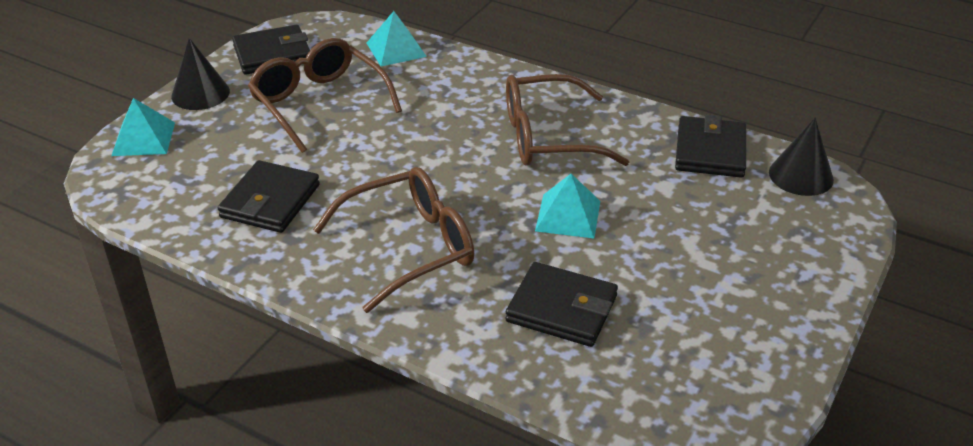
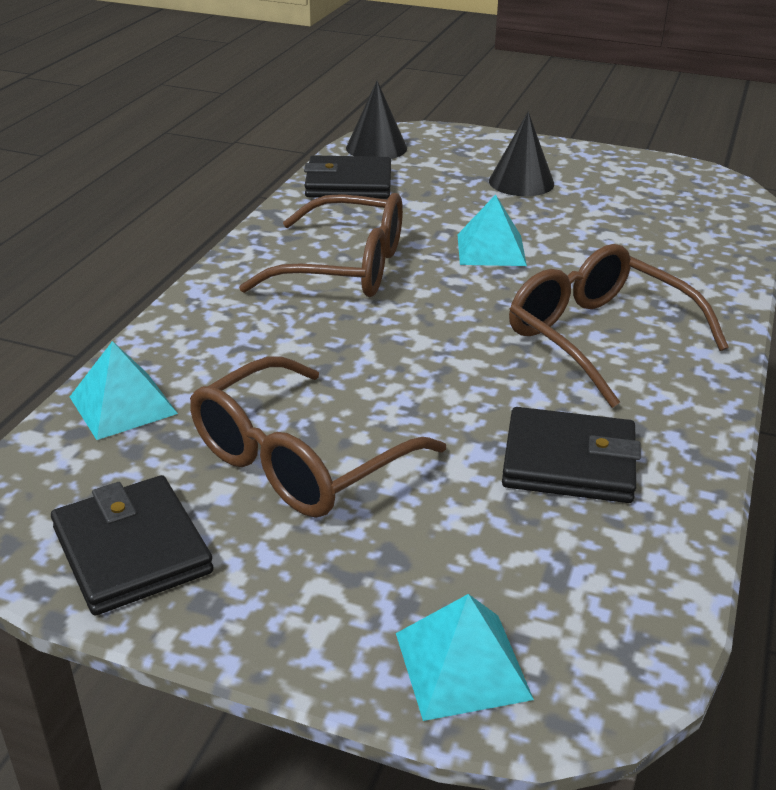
camera: 100 degrees left, 5 degrees down
(200, 93) = (287, 622): black cone -> black cone (521, 182)
(547, 137) = (346, 268): brown glasses -> brown glasses turned 60 degrees counterclockwise
(562, 309) = (635, 247): black wallet -> none

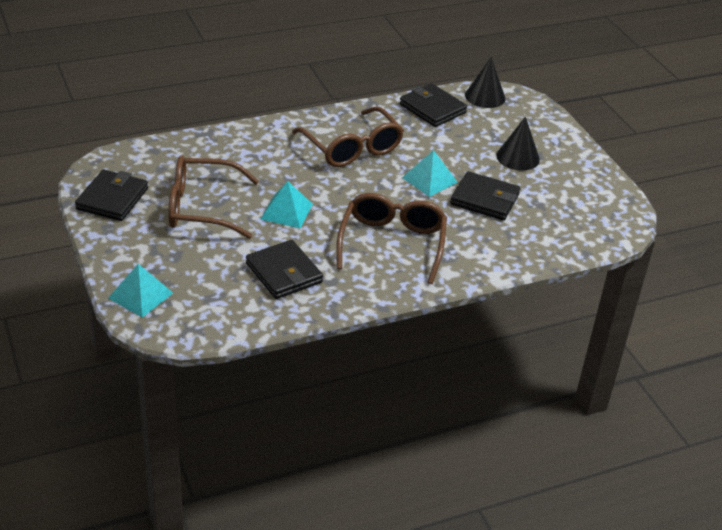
camera: 45 degrees right, 5 degrees up
(123, 405) = (182, 150): turquoise pyramid -> turquoise pyramid (286, 211)
(579, 235) = (485, 199): none -> black wallet

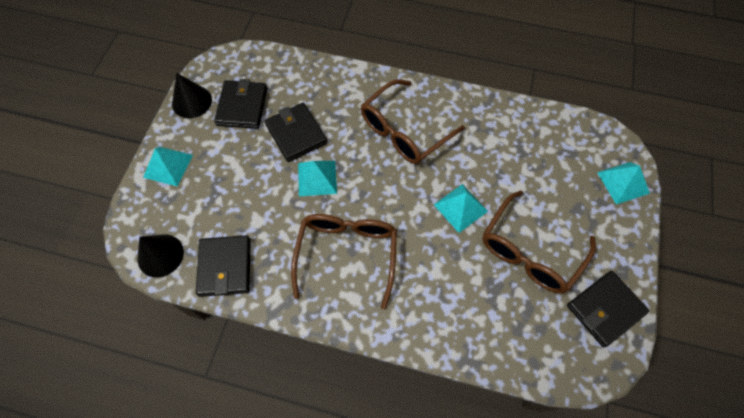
camera: 140 degrees left, 25 degrees up
(201, 208) = (530, 252): brown glasses -> brown glasses turned 90 degrees clockwise
(284, 273) = (504, 147): black wallet -> black wallet (242, 106)
(518, 157) = (222, 162): black cone -> black cone (192, 101)
(554, 138) = (168, 166): none -> turquoise pyramid

